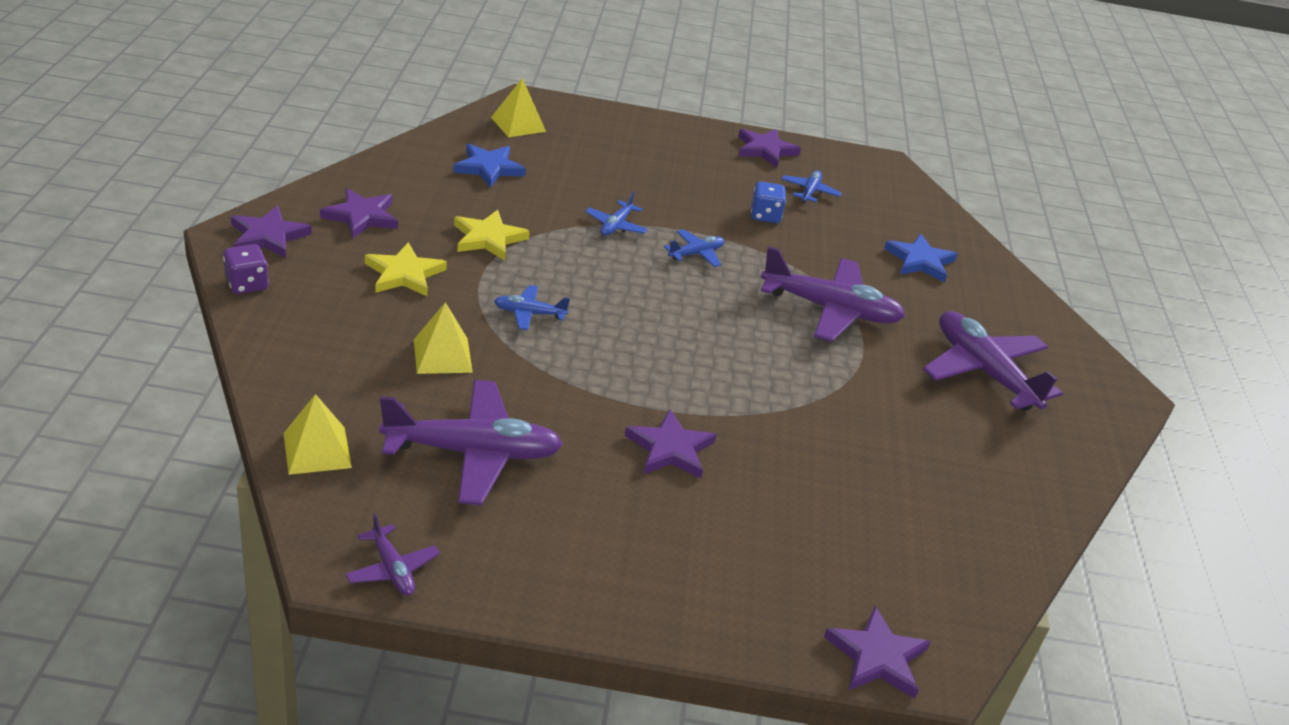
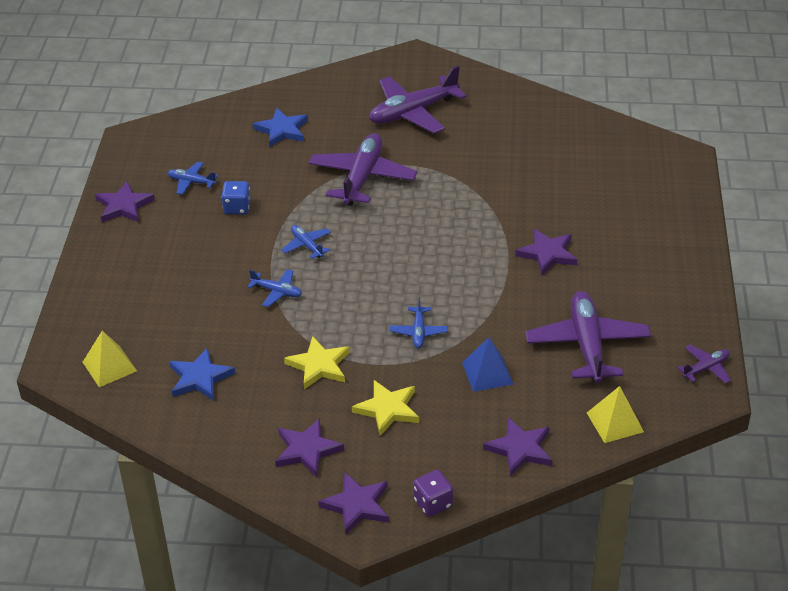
camera: 85 degrees left, 5 degrees up
(442, 355) = (487, 373): yellow pyramid -> blue pyramid
(877, 657) = (686, 174): purple star -> purple star (520, 449)

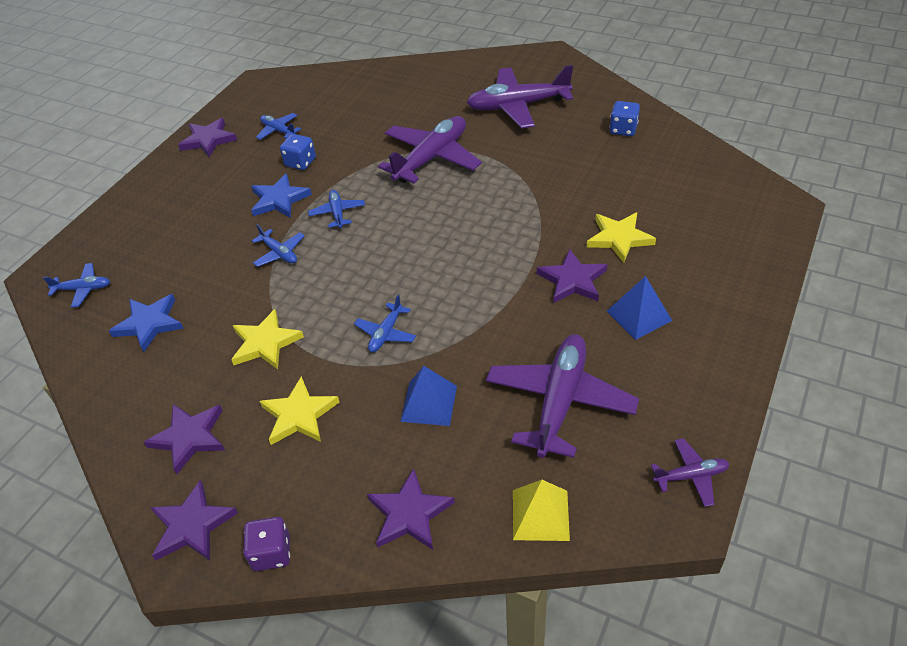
camera: 25 degrees right, 5 degrees up
(109, 366) = (83, 289): yellow pyramid -> blue plane
(282, 130) = (388, 99): blue star -> blue star (279, 199)
(521, 116) = (623, 129): none -> blue dice
(567, 212) = (619, 238): none -> yellow star
(614, 268) = (638, 315): none -> blue pyramid

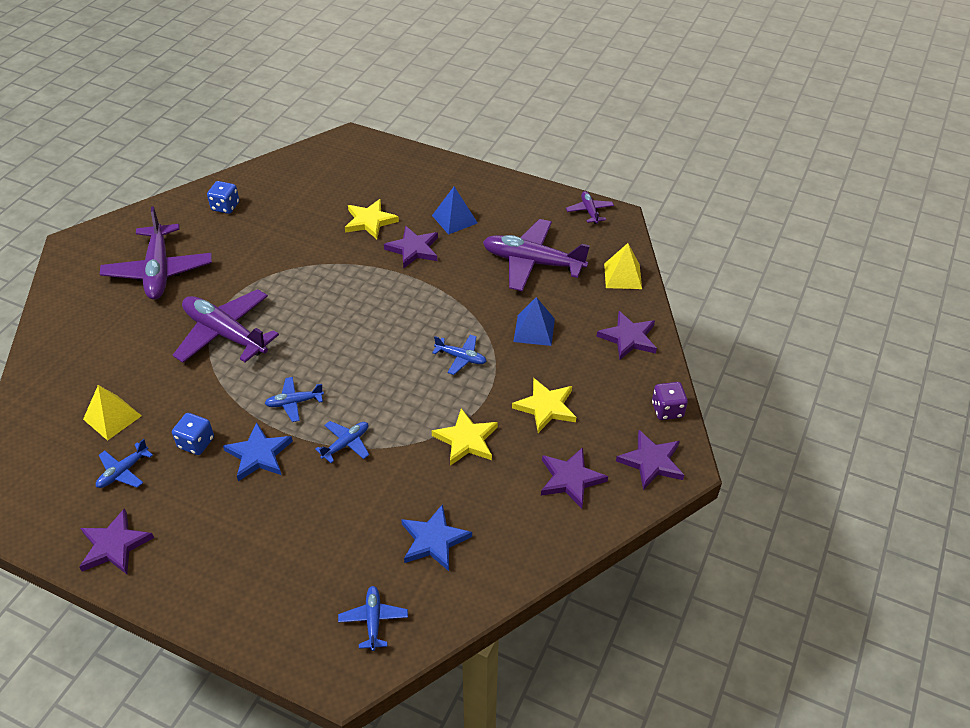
camera: 95 degrees left, 0 degrees up
(337, 115) = (112, 417): none -> yellow pyramid

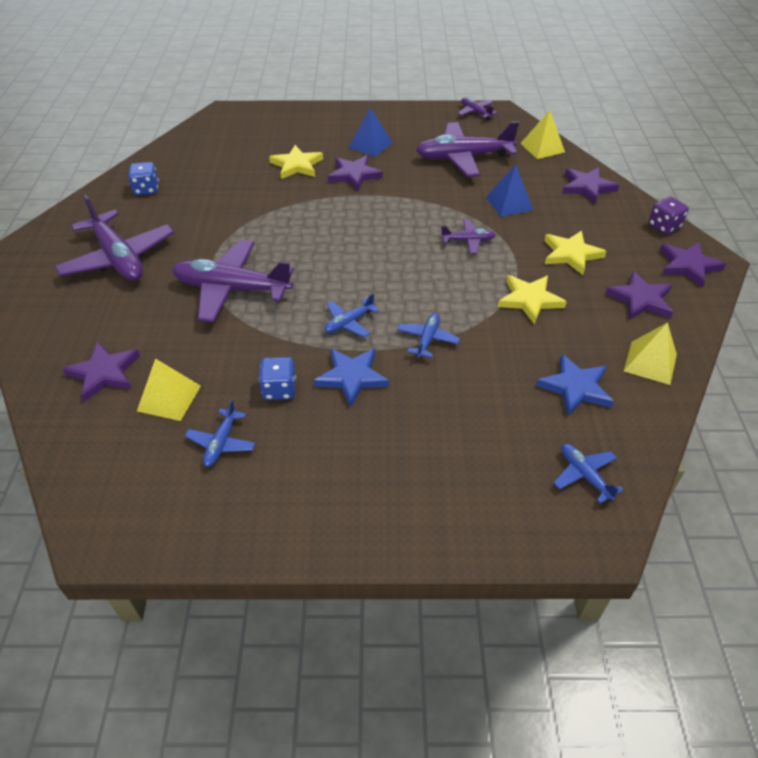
camera: 25 degrees left, 0 degrees up
(114, 545) = (268, 515): purple star -> purple star (104, 373)
(461, 358) = (468, 241): blue plane -> purple plane
(522, 545) = (650, 362): none -> yellow pyramid

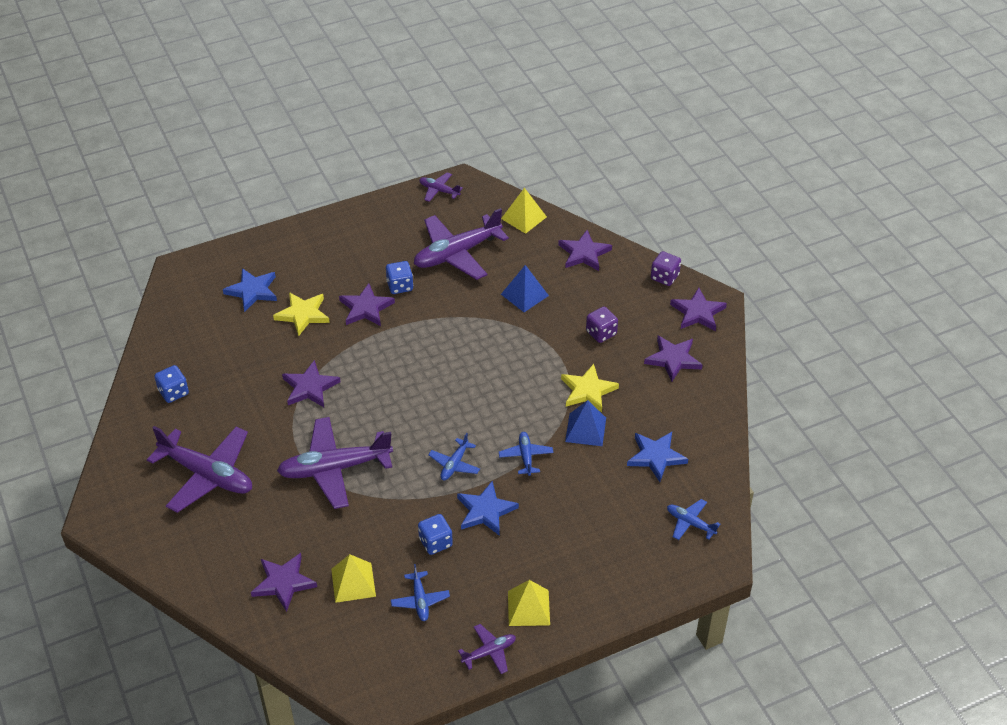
camera: 25 degrees left, 0 degrees up
(261, 218) = (310, 387): none -> purple star
(268, 139) = (252, 291): none -> blue star
(370, 145) = (359, 266): blue pyramid -> blue pyramid (585, 429)
(396, 167) = (400, 286): none -> blue dice
(468, 241) = (509, 348): purple plane -> purple plane (489, 652)
(571, 254) = (601, 333): yellow star -> purple dice
(650, 362) = (701, 415): yellow pyramid -> yellow pyramid (528, 608)

